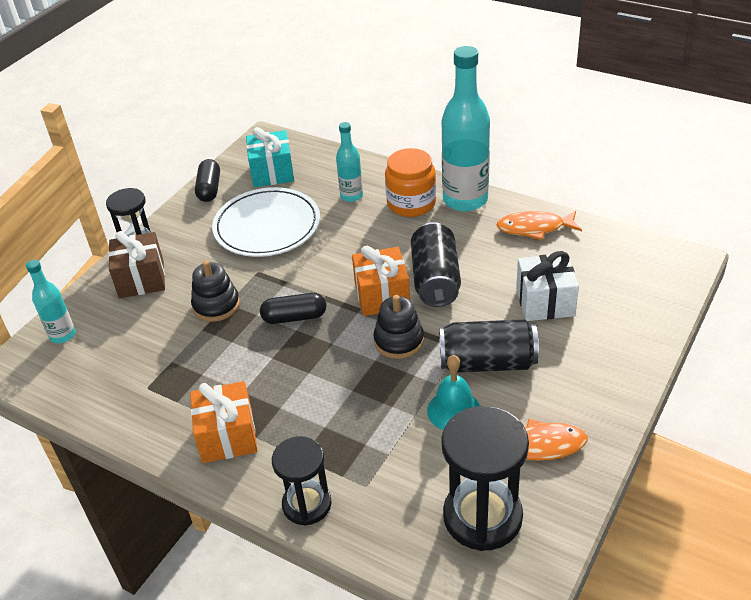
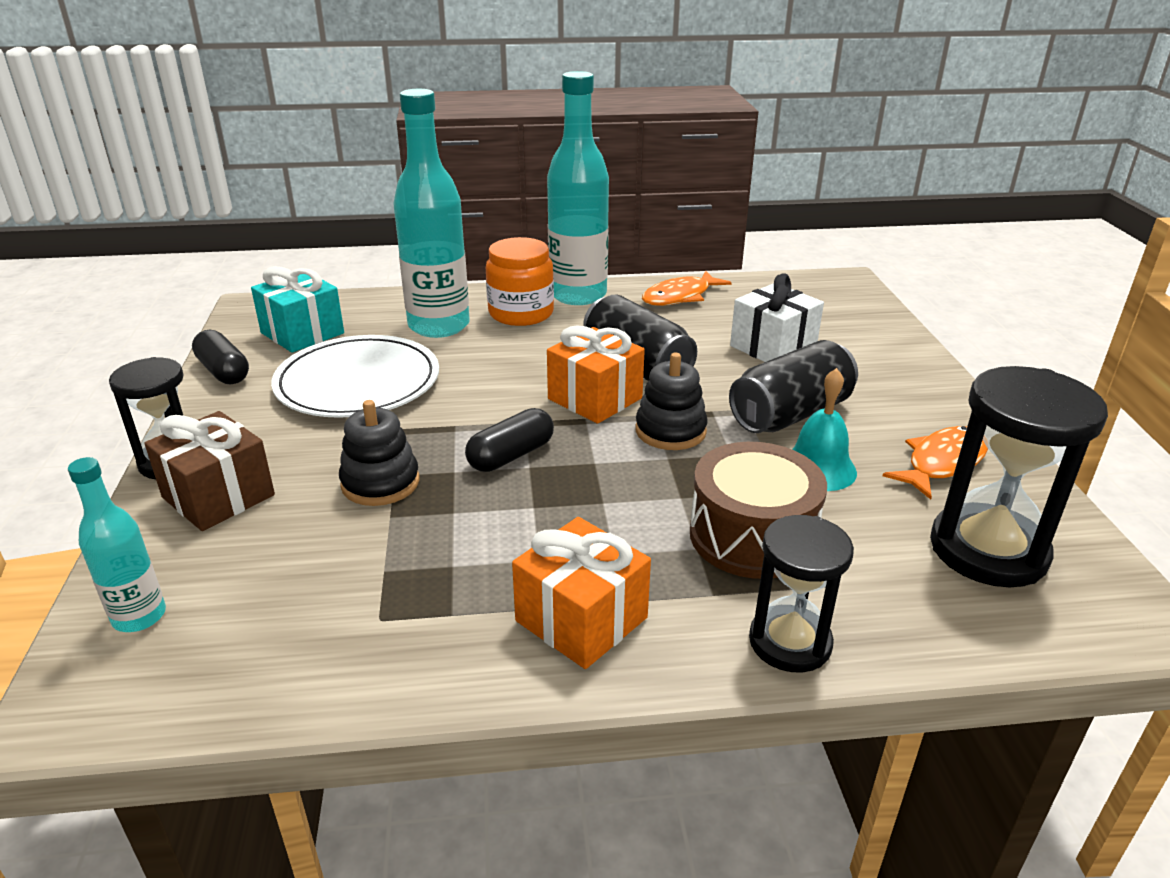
camera: 40 degrees left, 10 degrees down
(351, 196) = (439, 326): turquoise bottle -> turquoise bottle, size x1.93
(361, 435) = (752, 536): none -> brown drum

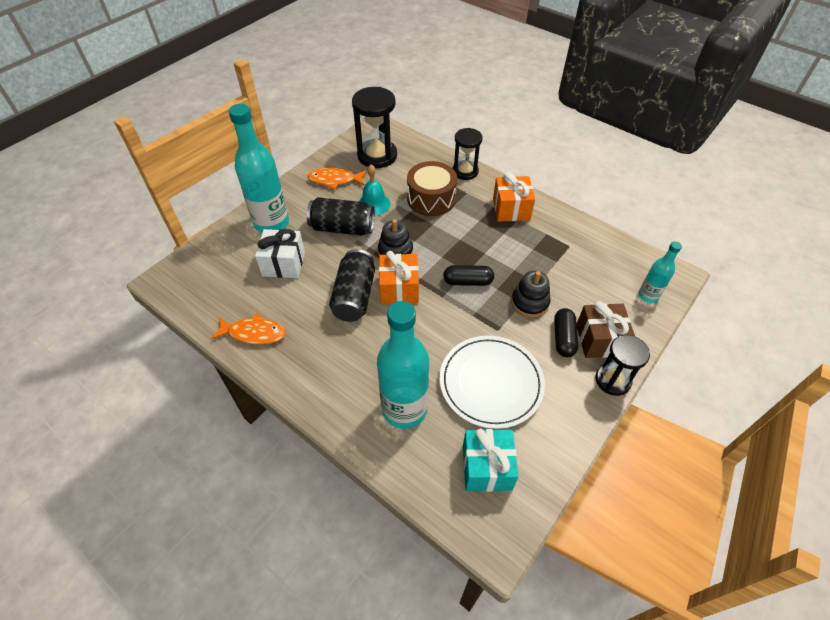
camera: 135 degrees left, 20 degrees up
(223, 371) = (556, 453): black capsule -> black capsule (563, 338)
(521, 313) = (349, 386): orange jar -> none
(578, 295) = (297, 380): turquoise bottle -> turquoise bottle (271, 223)

